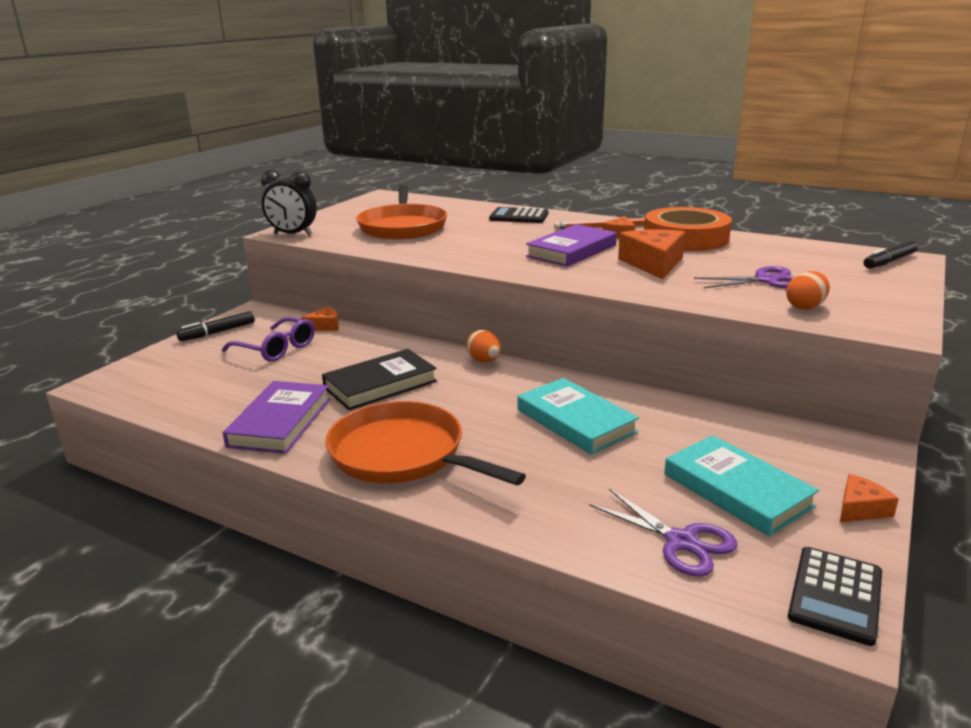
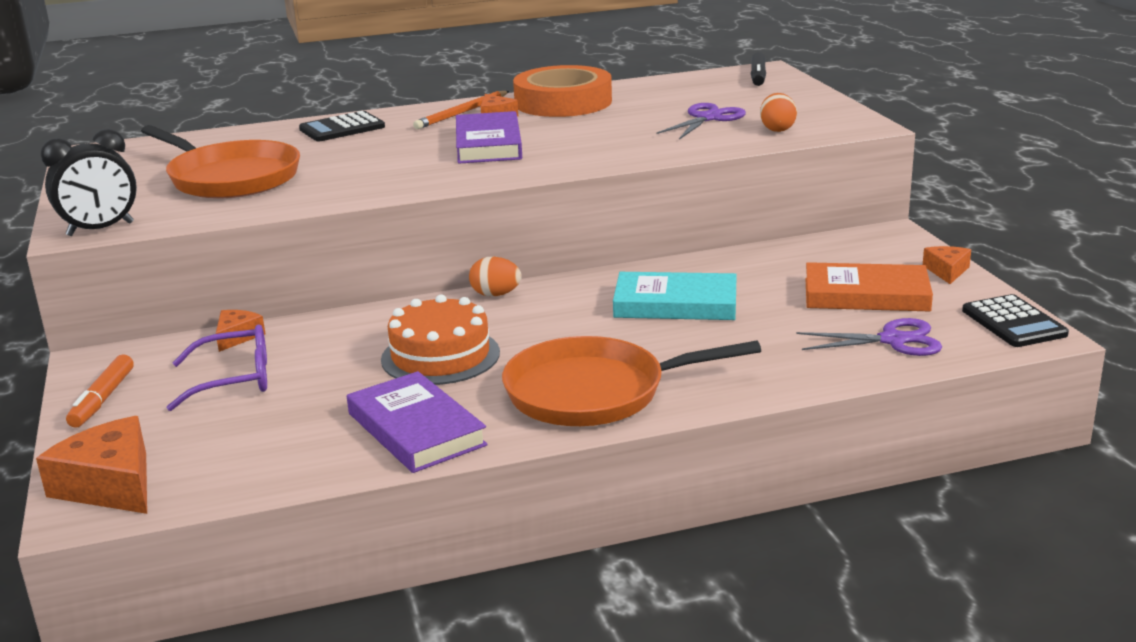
camera: 45 degrees left, 0 degrees up
(218, 332) = (103, 399): black marker -> orange marker
(380, 384) = (440, 356): black book -> orange cake
(653, 264) = (591, 133): orange cheese -> orange cheese (110, 485)
(736, 490) = (866, 295): turquoise book -> orange book

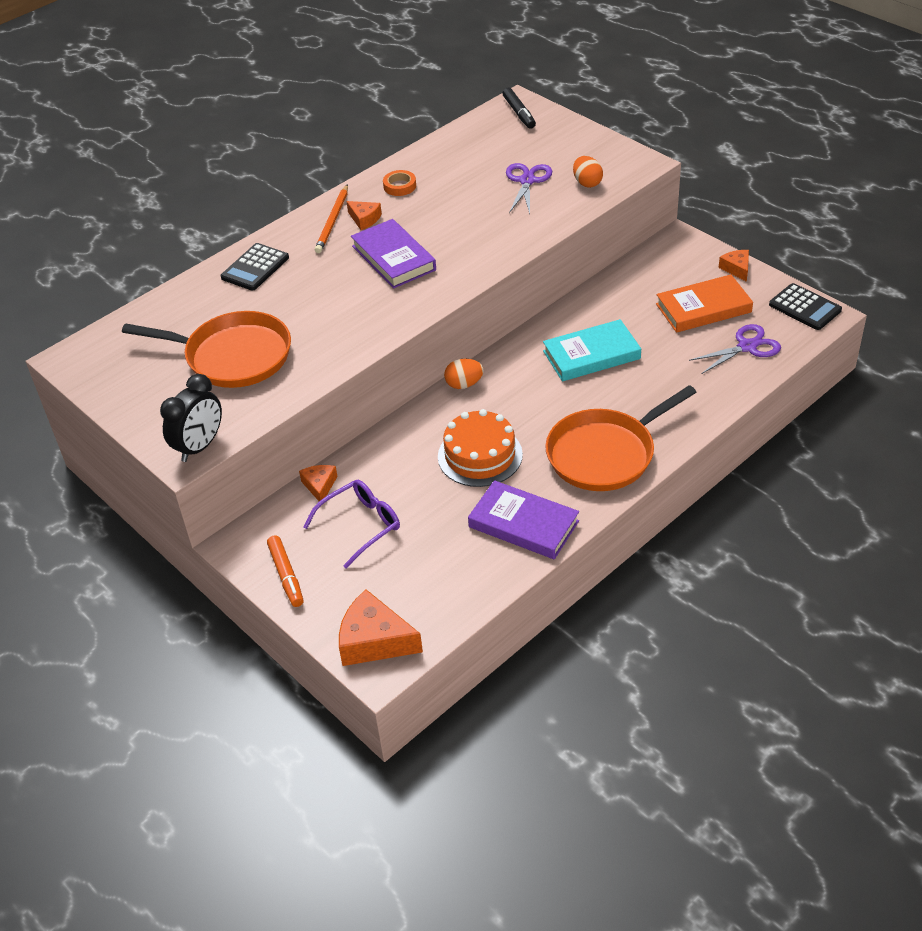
camera: 25 degrees left, 20 degrees up
(563, 102) = (399, 186): orange tape -> orange tape, size x0.41

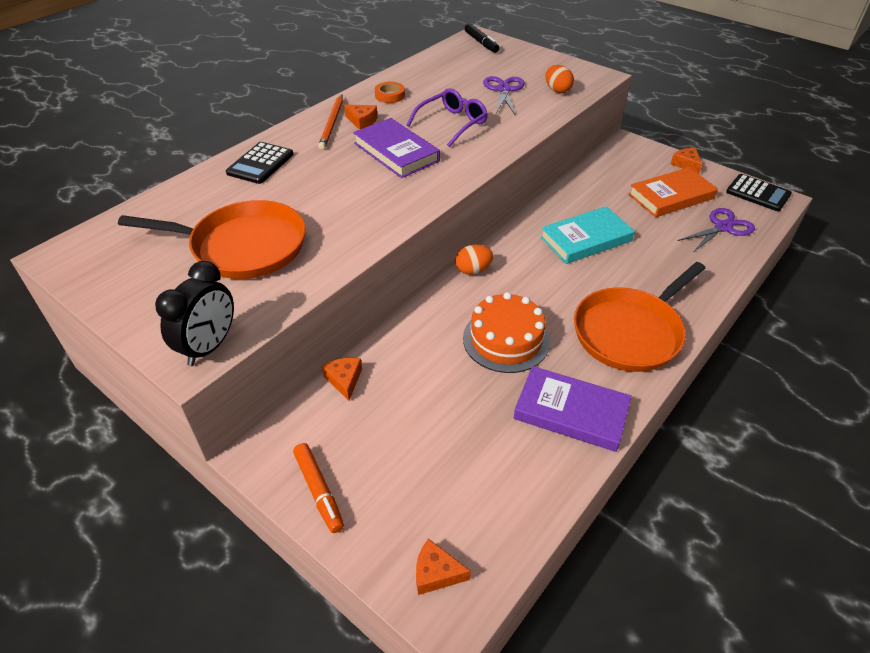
camera: 10 degrees left, 0 degrees up
(360, 525) = (395, 423): purple glasses -> purple glasses (452, 123)
(374, 641) = (436, 573): orange cheese -> orange cheese, size x0.55

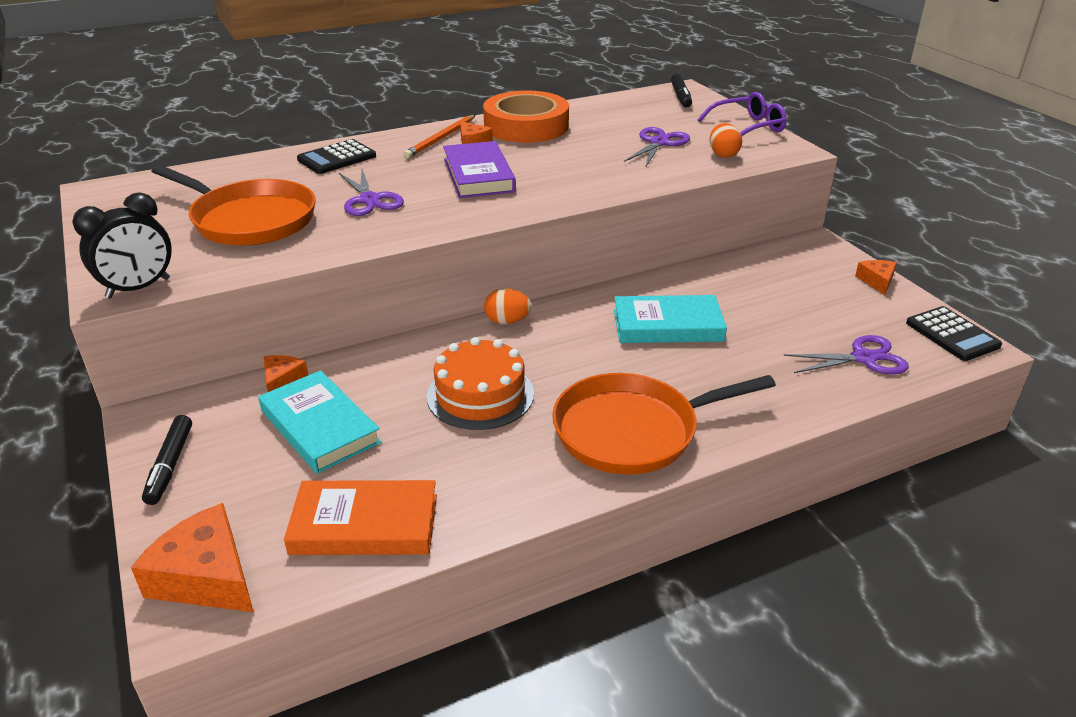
camera: 25 degrees right, 10 degrees down
(319, 490) = (170, 465): orange marker -> black marker
(329, 199) = (369, 200): none -> purple scissors
(390, 95) = (526, 126): orange tape -> orange tape, size x2.43
(410, 410) = (320, 426): none -> turquoise book
(436, 573) = (206, 577): orange cheese -> orange cheese, size x1.81
(452, 123) = (566, 162): purple glasses -> purple glasses (748, 127)
(571, 412) = (485, 485): purple book -> none
(671, 196) = (822, 309): orange book -> orange book (364, 524)

